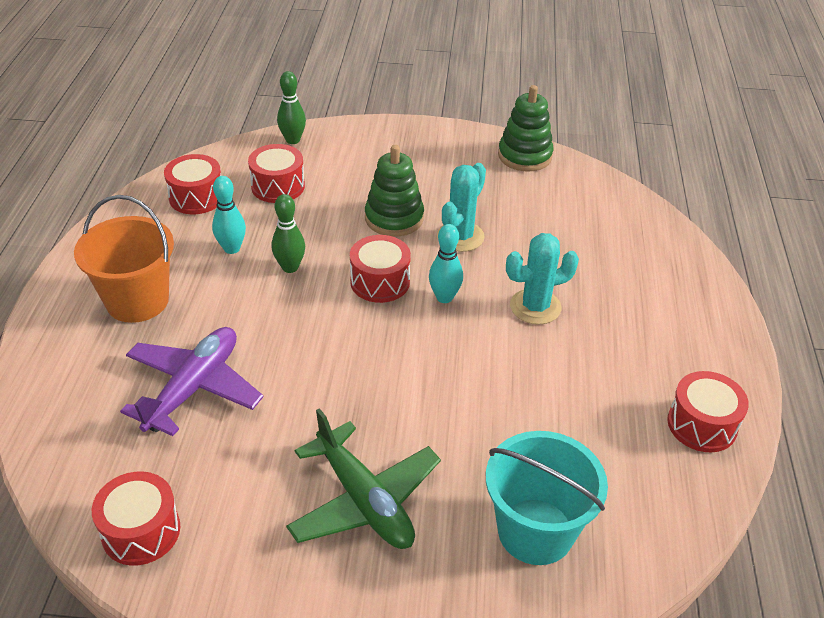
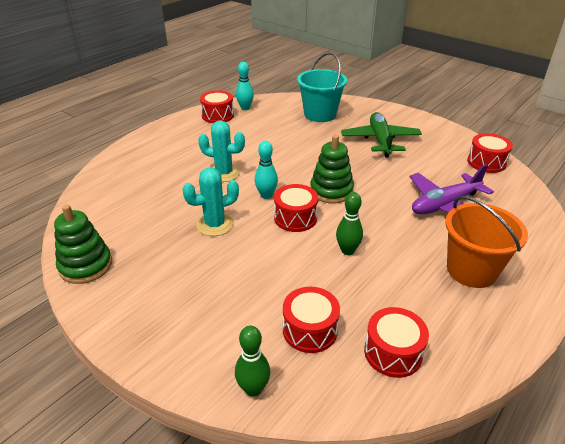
camera: 145 degrees left, 5 degrees down
(232, 248) = (383, 283): turquoise bowling pin -> turquoise bowling pin (245, 108)
(394, 218) = (243, 256): green stacking toy -> green stacking toy (331, 191)

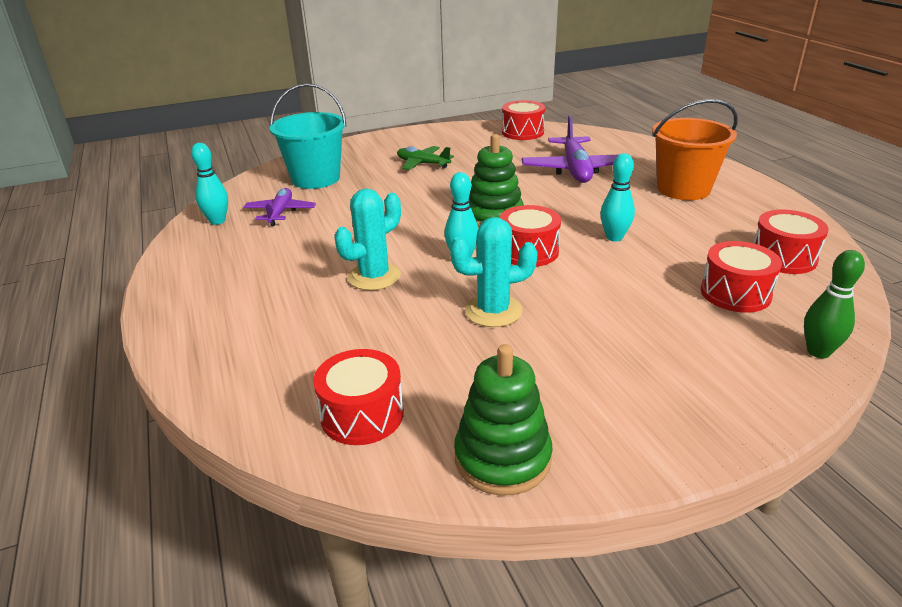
camera: 60 degrees left, 5 degrees down
(215, 224) = (493, 311): turquoise cactus -> turquoise cactus turned 75 degrees clockwise
(218, 115) = (204, 246): red drum -> red drum (362, 414)
(269, 120) = (280, 213): none -> purple plane
(347, 250) = (614, 237): green bowling pin -> turquoise bowling pin
(380, 141) = (423, 164): green plane -> green plane, size x0.60

